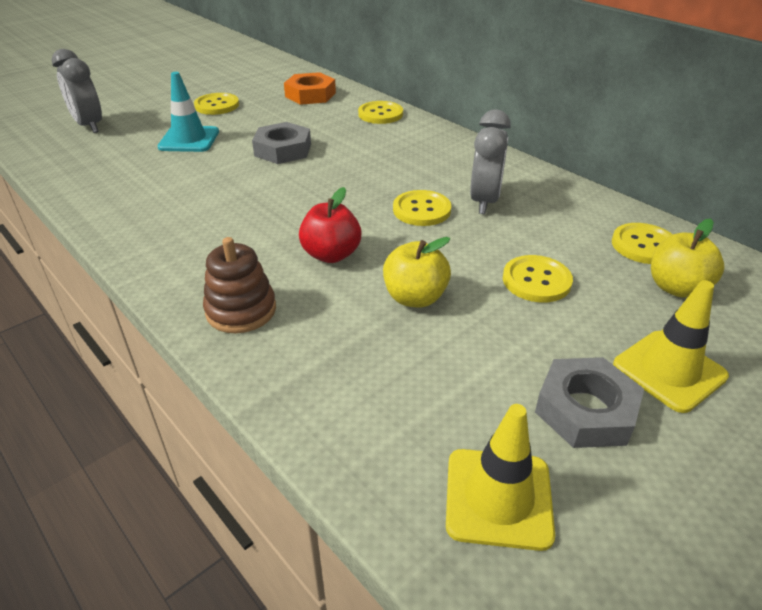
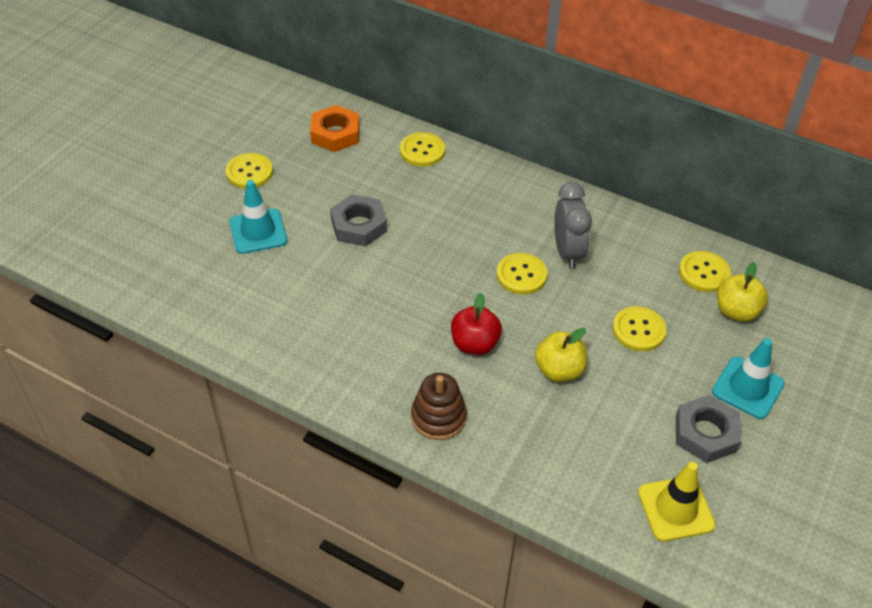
camera: 20 degrees left, 10 degrees up
(89, 126) = (138, 234): grey clock -> none
(669, 371) = (748, 388): yellow traffic cone -> turquoise traffic cone

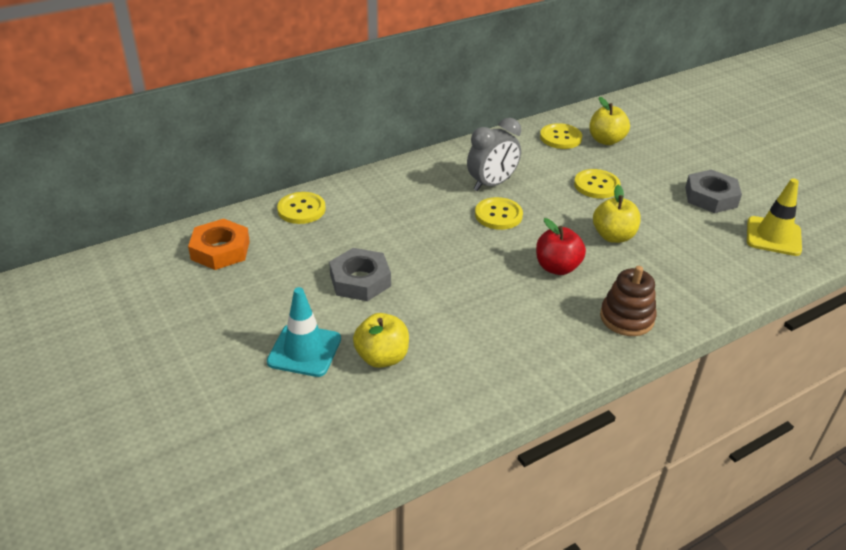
camera: 60 degrees left, 10 degrees down
(249, 172) = (210, 327): yellow button -> none
(279, 277) = (382, 357): none -> yellow apple
(567, 252) = (491, 184): grey clock -> grey clock turned 120 degrees clockwise
(748, 388) = (678, 164): turquoise traffic cone -> none

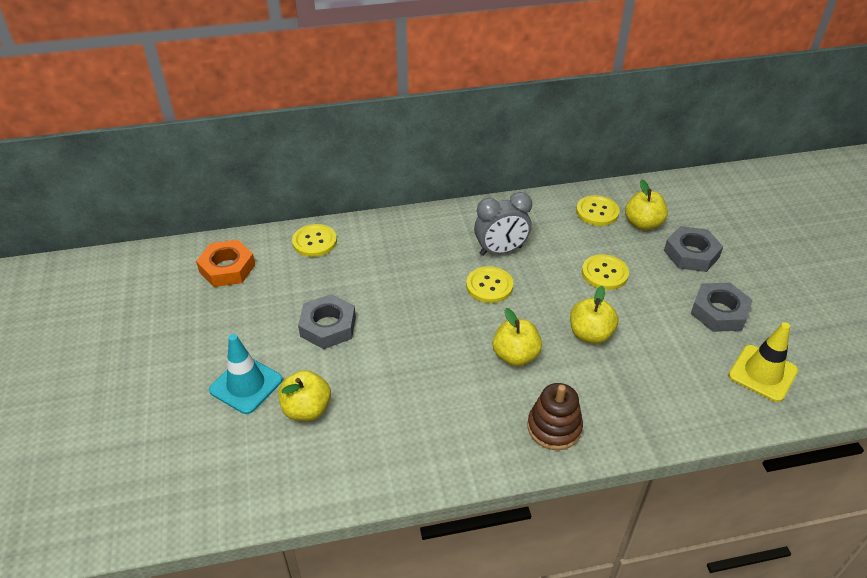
camera: 20 degrees right, 5 degrees up
(557, 267) = (515, 356): red apple -> yellow apple
(661, 156) = (691, 254): none -> grey nut

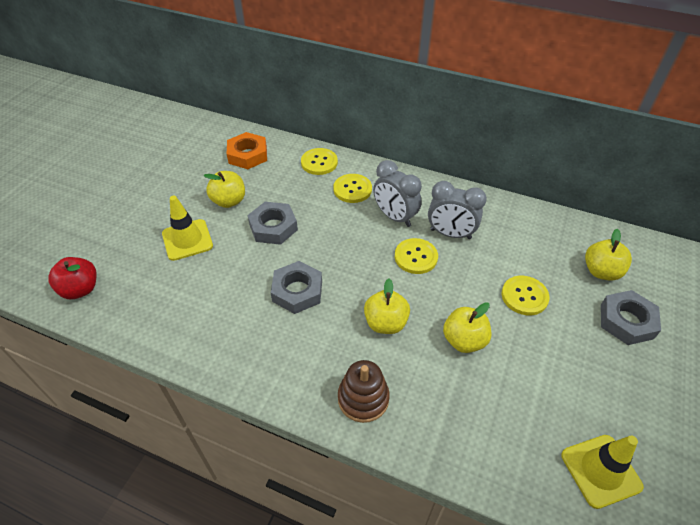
camera: 35 degrees right, 5 degrees up
(170, 499) = (80, 289): none -> red apple
(246, 385) = (187, 240): turquoise traffic cone -> yellow traffic cone
(307, 409) = (207, 278): yellow apple -> yellow apple (229, 201)
(438, 259) = (395, 217): none -> grey clock
(597, 212) = (565, 241): yellow button -> yellow button (352, 189)
(719, 312) = (607, 388): grey nut -> grey nut (297, 291)

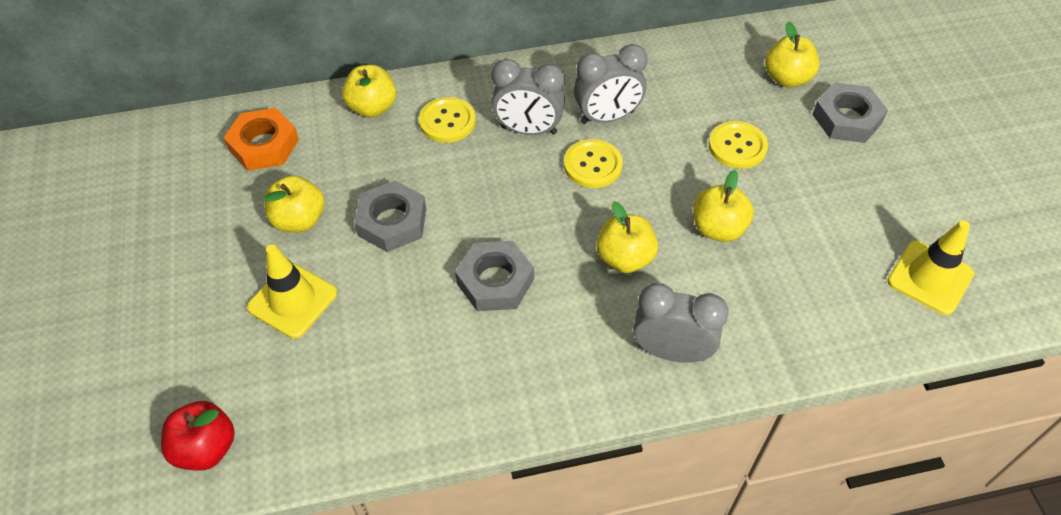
camera: 35 degrees left, 5 degrees up
(319, 162) = (372, 107): yellow button -> yellow apple
(363, 398) = (671, 351): brown stacking toy -> grey clock

